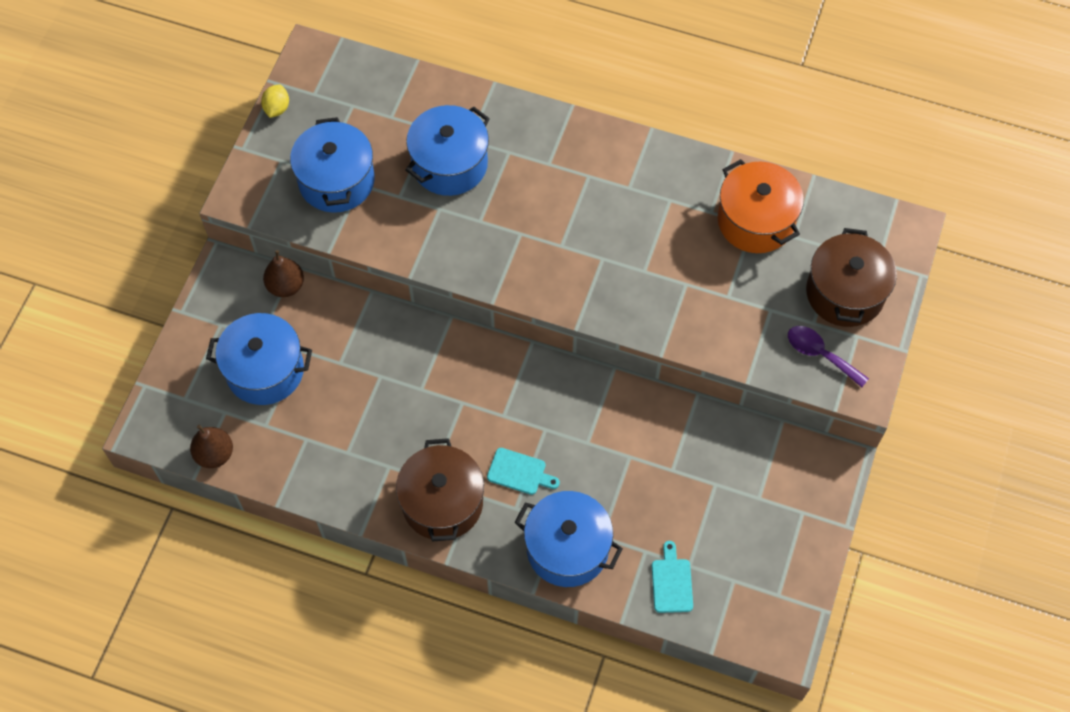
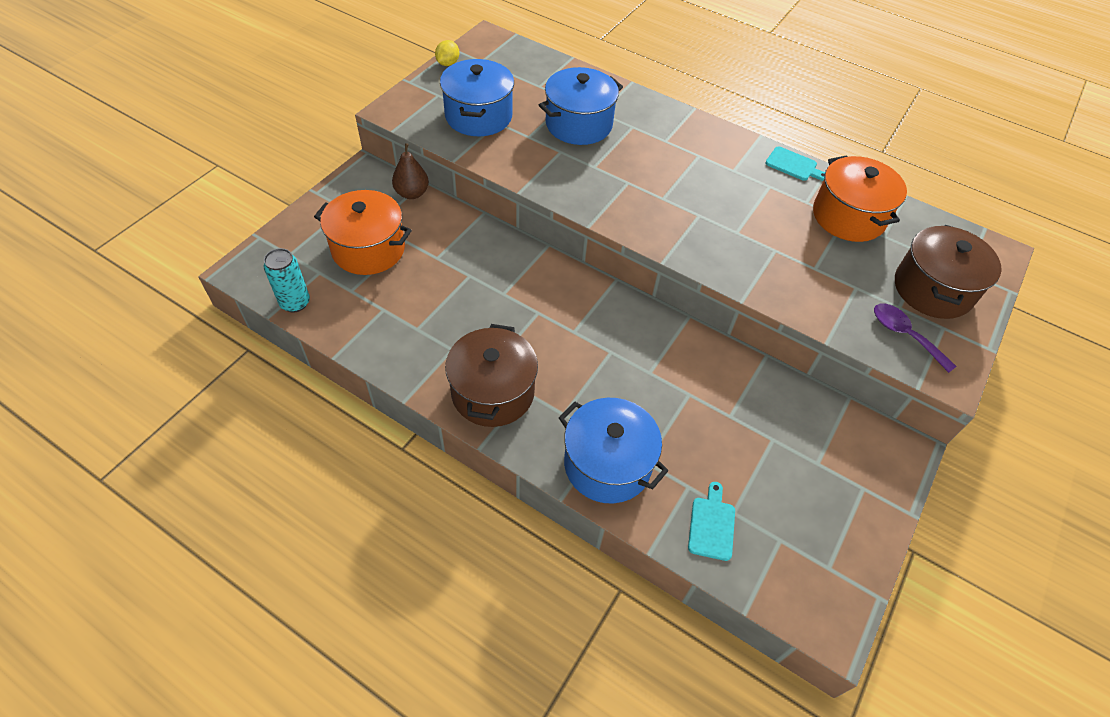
camera: 10 degrees right, 10 degrees down
(214, 454) = (295, 303): brown pear -> turquoise can
(265, 370) = (368, 249): blue pot -> orange pot
(519, 472) = (576, 383): turquoise cutting board -> turquoise cutting board (793, 165)

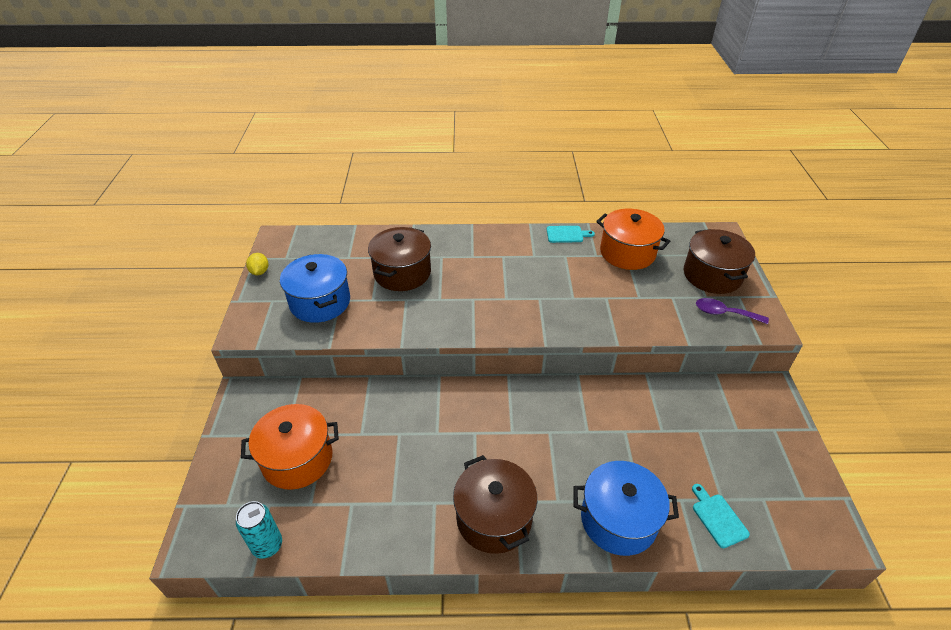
camera: 30 degrees left, 10 degrees down
(412, 193) = (298, 391): brown pear -> none
(579, 124) = (402, 273): blue pot -> brown pot

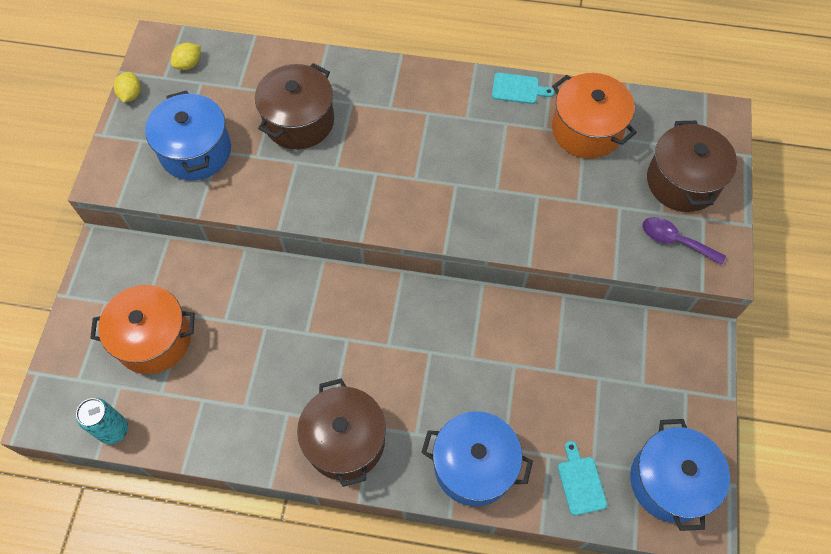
camera: 10 degrees right, 20 degrees up
(305, 247) = (188, 64): none -> yellow lemon
(794, 504) = (670, 481): none -> blue pot

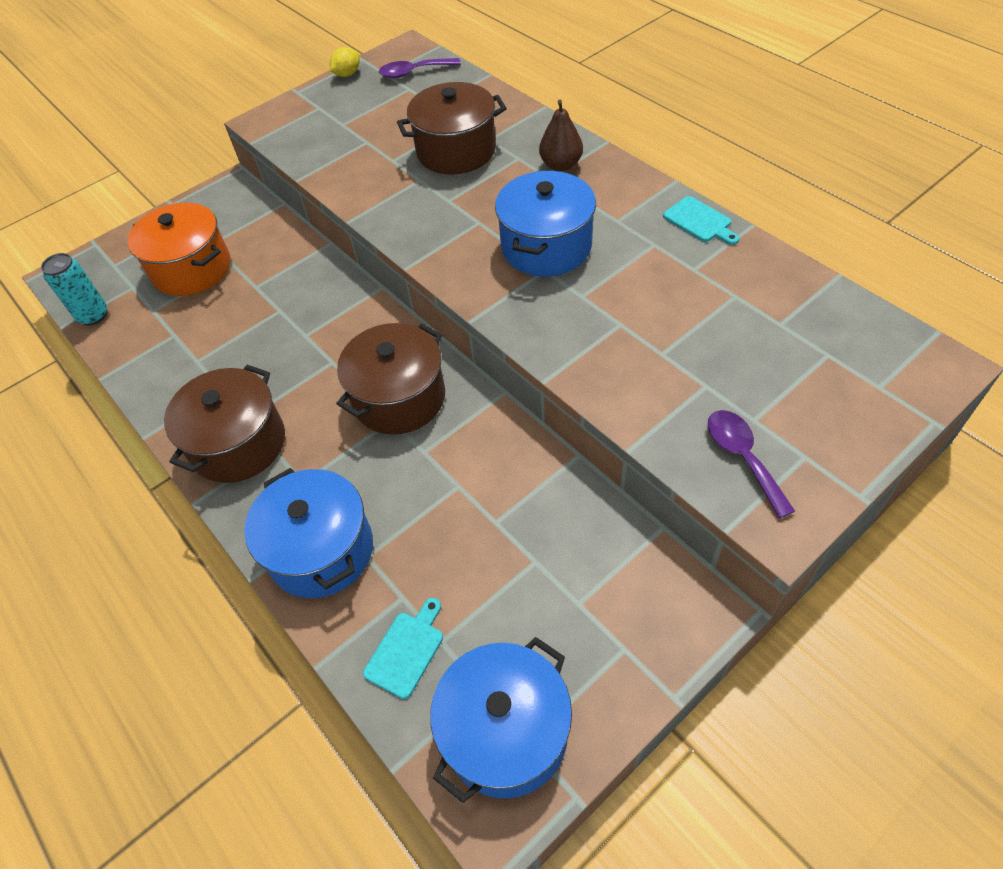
camera: 45 degrees right, 10 degrees down
(188, 64) = (414, 72): yellow lemon -> purple spoon
(196, 151) = (349, 133): blue pot -> blue pot (546, 246)
(388, 92) = (561, 165): none -> brown pear
(586, 130) = (741, 293): orange pot -> none
(682, 181) = (815, 403): brown pot -> brown pot (399, 398)

